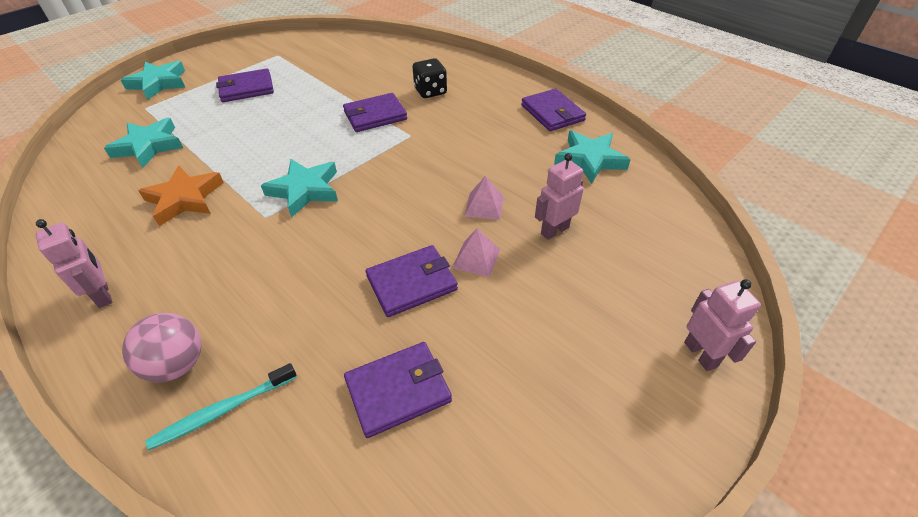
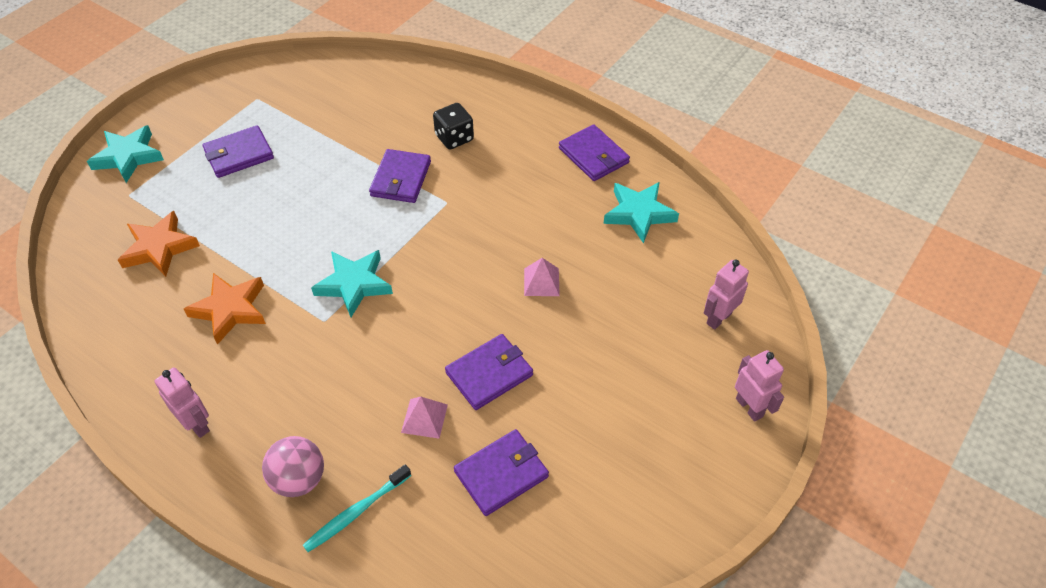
camera: 10 degrees left, 5 degrees up
(149, 146) = (159, 248): turquoise star -> orange star
(375, 115) = (400, 179): purple wallet -> purple wallet turned 45 degrees counterclockwise
(476, 258) = (544, 341): pink pyramid -> pink pyramid (424, 418)
(554, 230) = (613, 301): pink robot -> pink robot (718, 318)

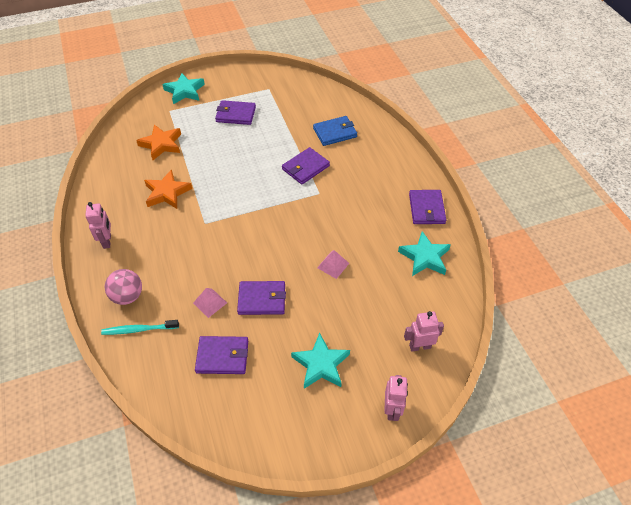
camera: 35 degrees right, 0 degrees up
(354, 284) = (234, 212): turquoise star -> turquoise star (321, 364)
(401, 116) = (335, 132): none -> blue wallet
(454, 138) = (354, 159): black dice -> none

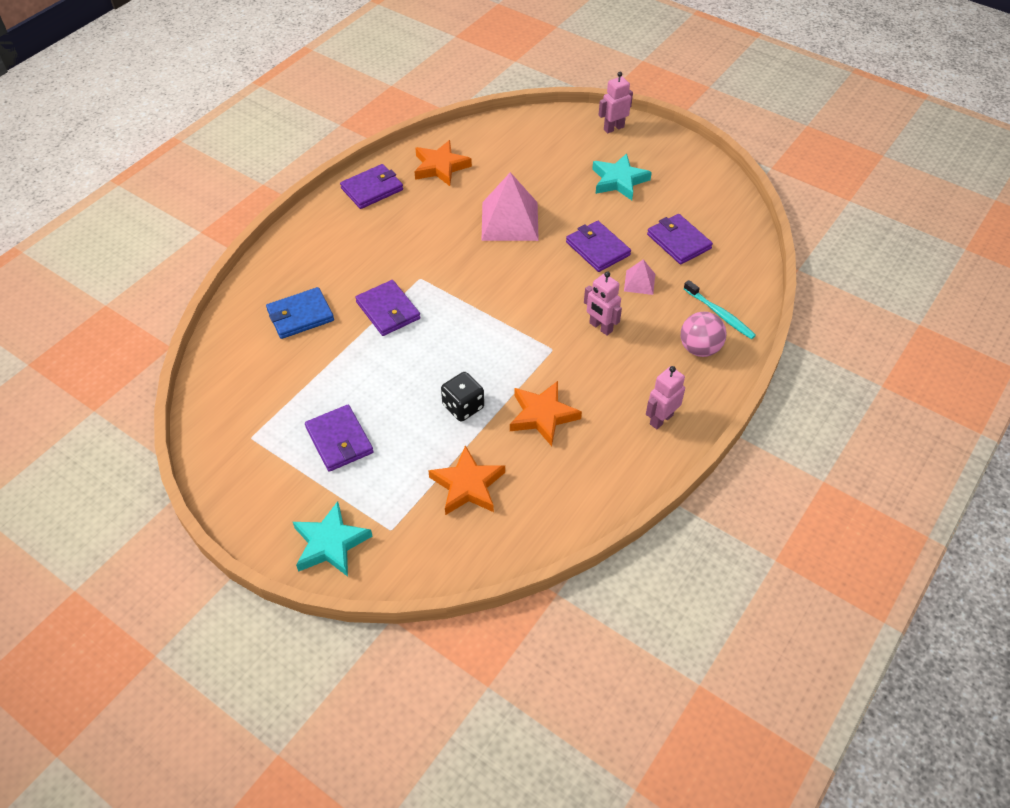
camera: 125 degrees left, 0 degrees up
(207, 165) = (463, 406): none -> black dice
(305, 167) = (388, 310): purple wallet -> purple wallet turned 45 degrees clockwise
(333, 265) = (509, 221): pink pyramid -> pink pyramid, size x2.02
(335, 132) = (300, 315): blue wallet -> blue wallet turned 60 degrees counterclockwise
(419, 346) = (542, 135): pink robot -> pink robot (600, 327)
(424, 257) = (440, 167): turquoise star -> orange star

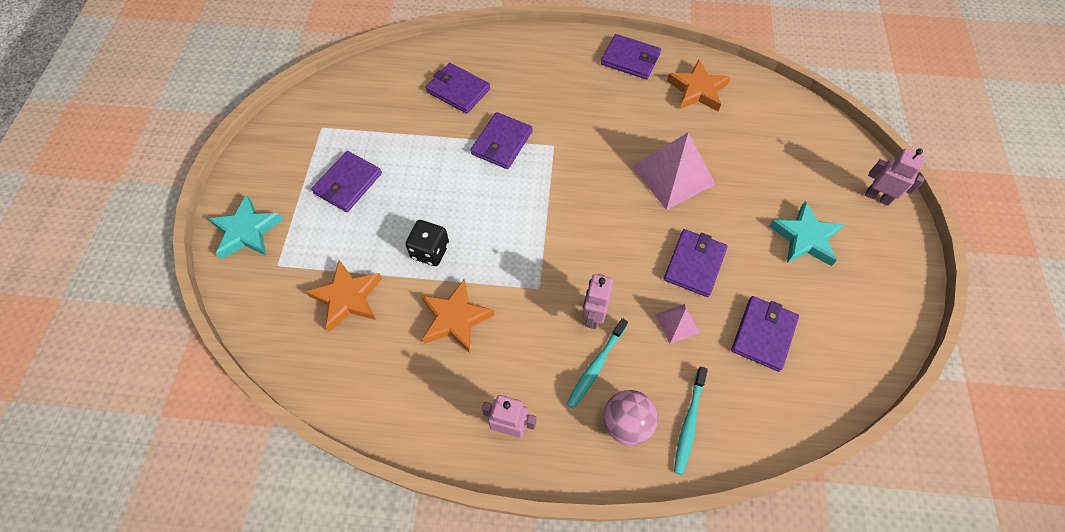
camera: 60 degrees right, 10 degrees up
(300, 315) = (458, 90): blue wallet -> purple wallet
(643, 345) = (596, 366): none -> turquoise toothbrush

